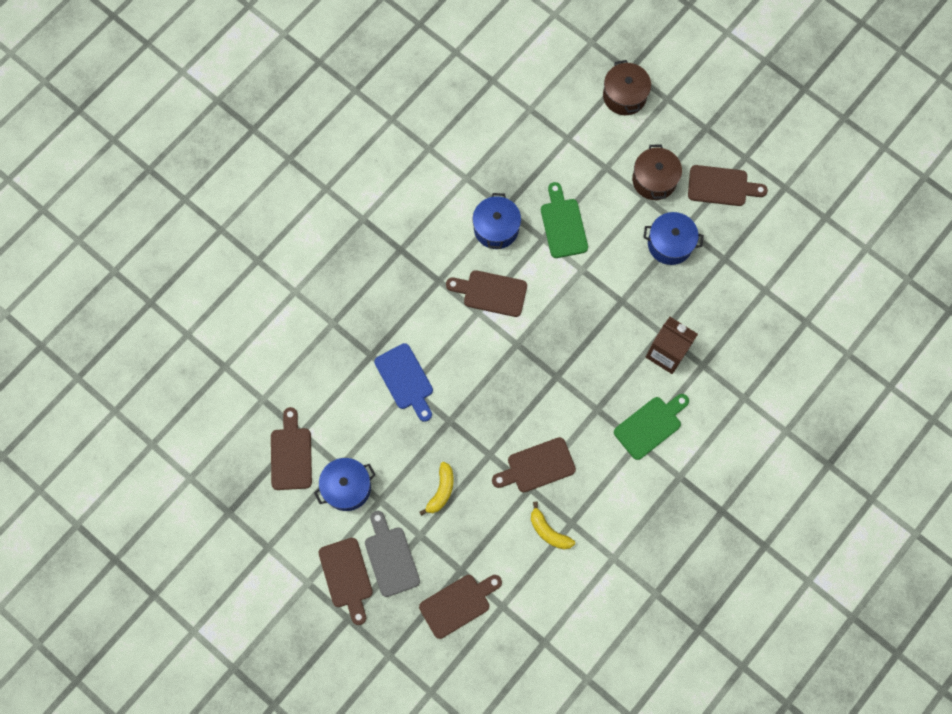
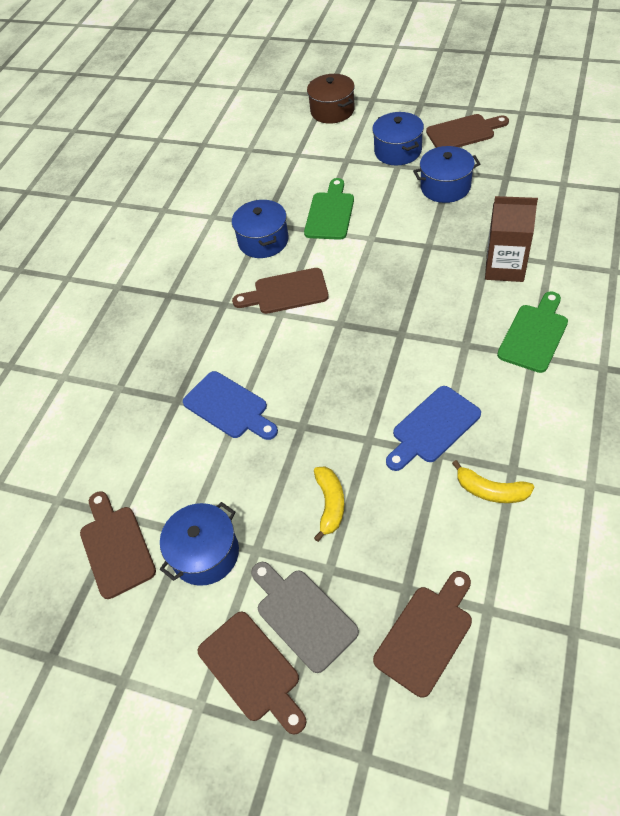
camera: 15 degrees left, 20 degrees down
(537, 466) = (433, 427): brown cutting board -> blue cutting board
(563, 225) = (330, 213): green cutting board -> green cutting board turned 45 degrees clockwise
(654, 180) = (398, 151): brown pot -> blue pot

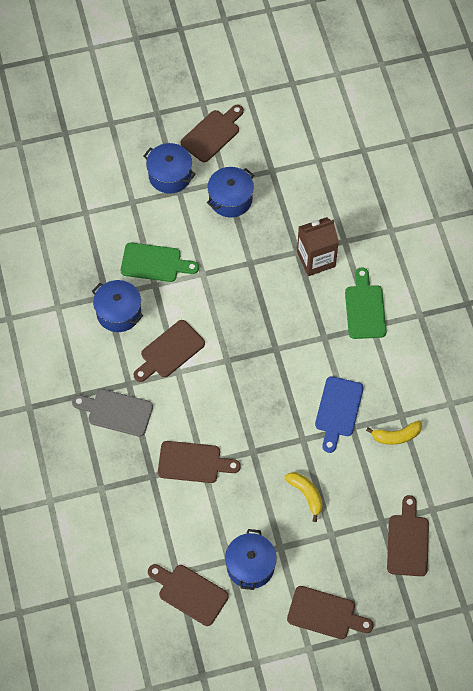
camera: 40 degrees left, 10 degrees up
(229, 407) = (193, 462): blue cutting board -> brown cutting board
(302, 615) = (333, 569): grey cutting board -> grey cutting board (116, 412)
(330, 213) = (154, 263): green cutting board -> green cutting board turned 120 degrees clockwise
(332, 111) = (83, 150): brown pot -> none

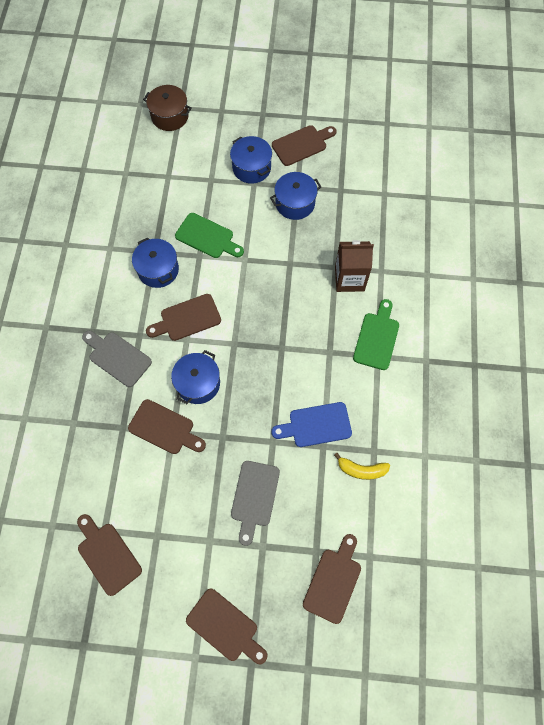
camera: 20 degrees right, 5 degrees up
(58, 146) = (170, 116): none -> brown pot
(250, 566) = (174, 549): blue pot -> blue pot (198, 383)
(306, 494) = (254, 497): yellow banana -> grey cutting board
(338, 410) = (316, 425): blue cutting board -> blue cutting board turned 45 degrees clockwise

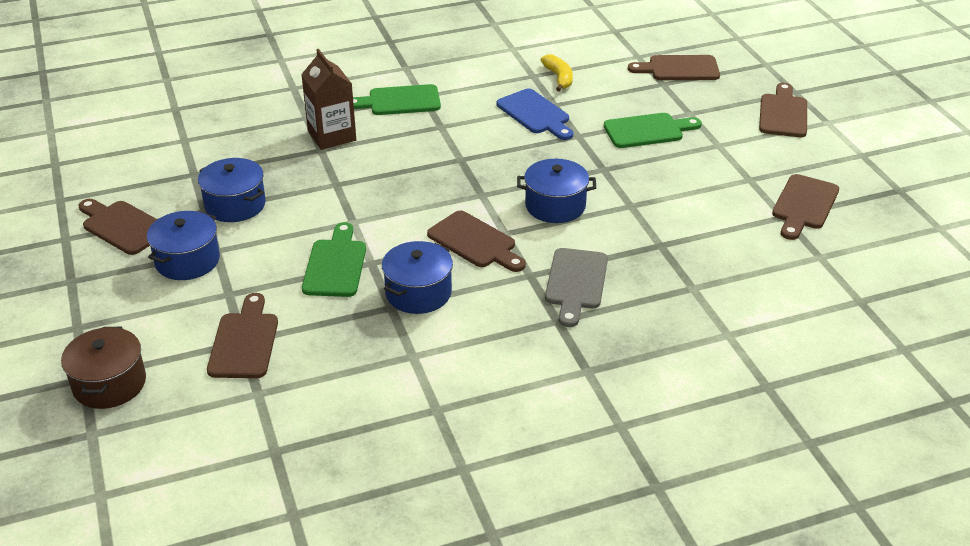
camera: 115 degrees left, 30 degrees down
(164, 428) = (631, 213): brown cutting board -> brown cutting board (244, 342)
(254, 497) = (647, 130): grey cutting board -> green cutting board

